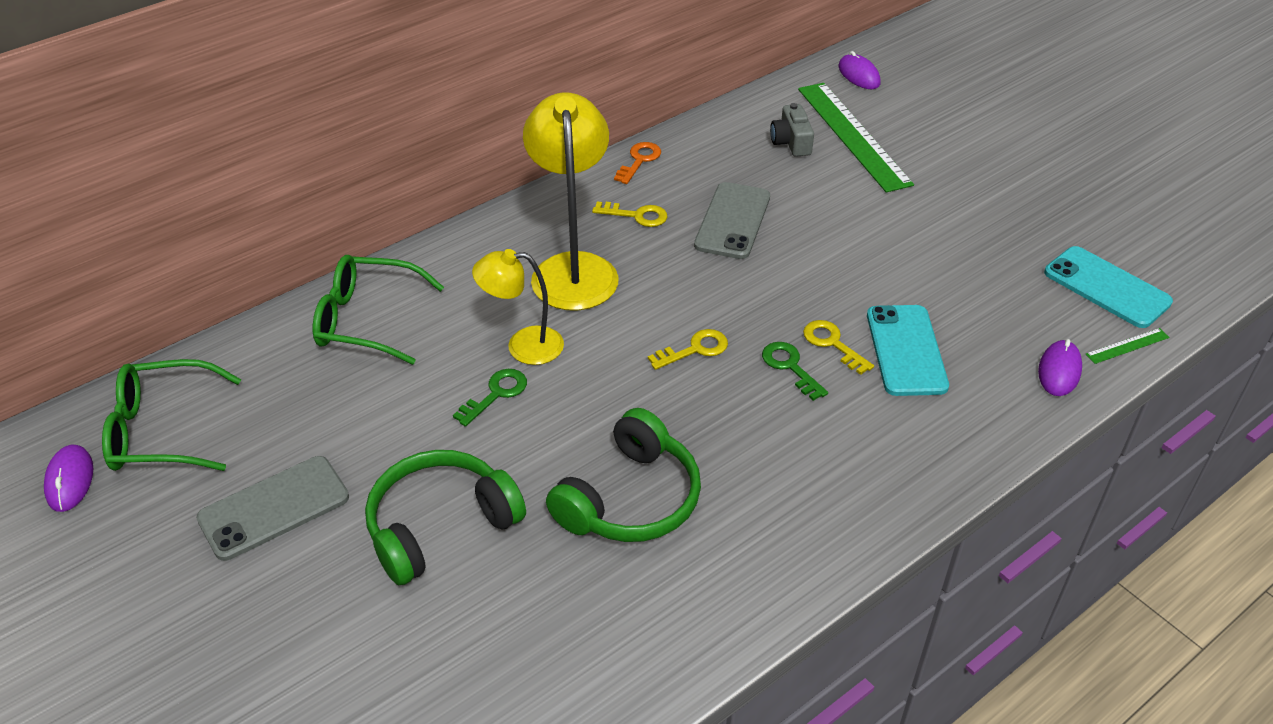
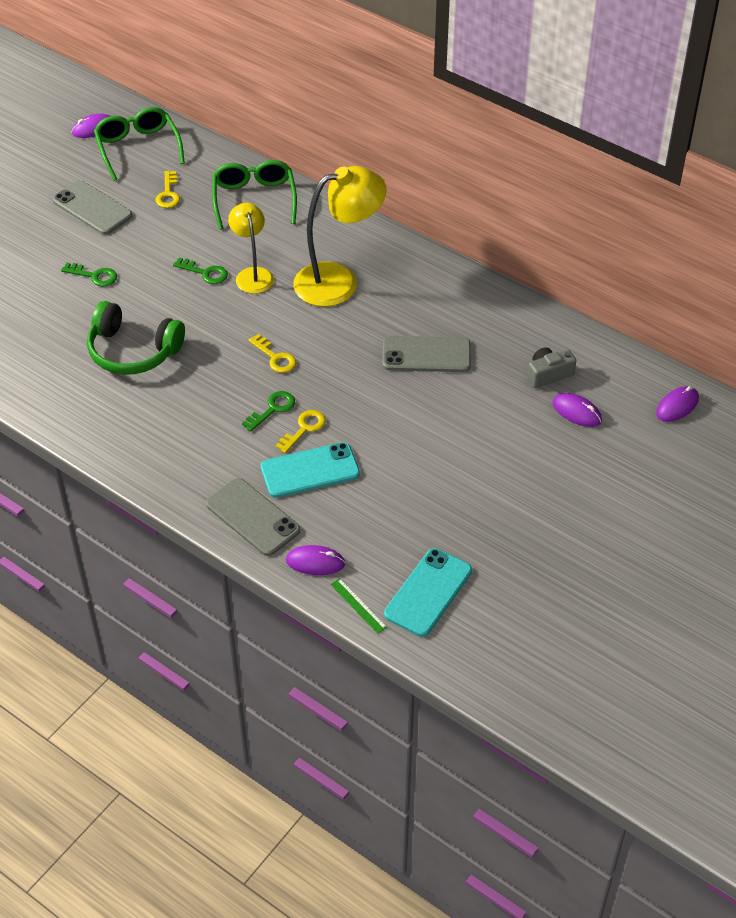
camera: 75 degrees right, 5 degrees up
(440, 526) = (94, 276): green headphones -> green key
(636, 215) = (412, 301): yellow key -> yellow key (168, 194)
(639, 160) = (482, 290): orange key -> none
(852, 135) = (576, 412): green ruler -> purple mouse
(980, 416) = (253, 517): none -> grey phone

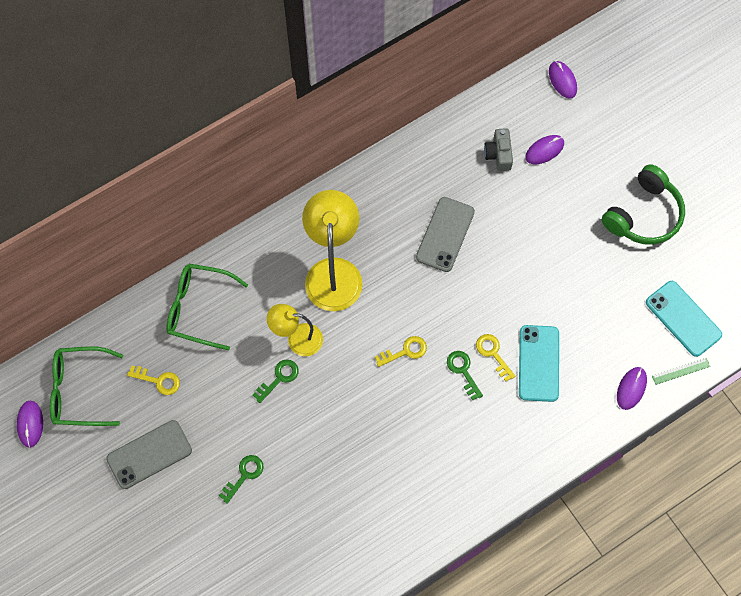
camera: 70 degrees left, 20 degrees up
(133, 351) = (354, 465): green headphones -> green headphones (644, 215)
(253, 517) = (572, 421): grey phone -> none

